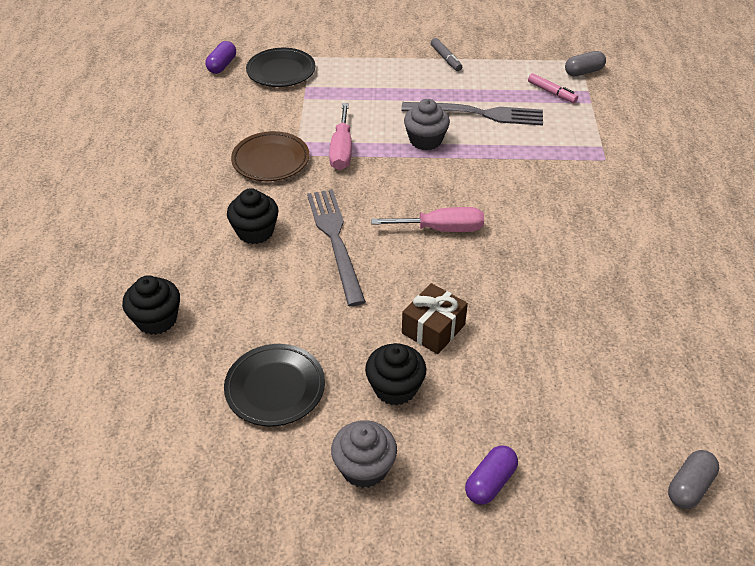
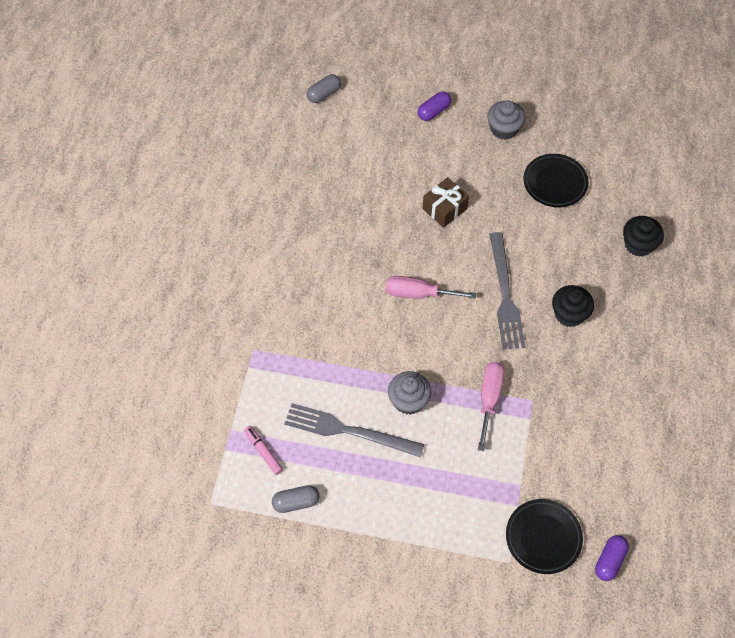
camera: 170 degrees left, 15 degrees up
(270, 160) = (556, 396): brown plate -> none
(395, 388) = (478, 172): black cupcake -> none
(446, 58) = (357, 531): grey marker -> none
(583, 72) = (216, 481): grey capsule -> grey capsule (296, 502)

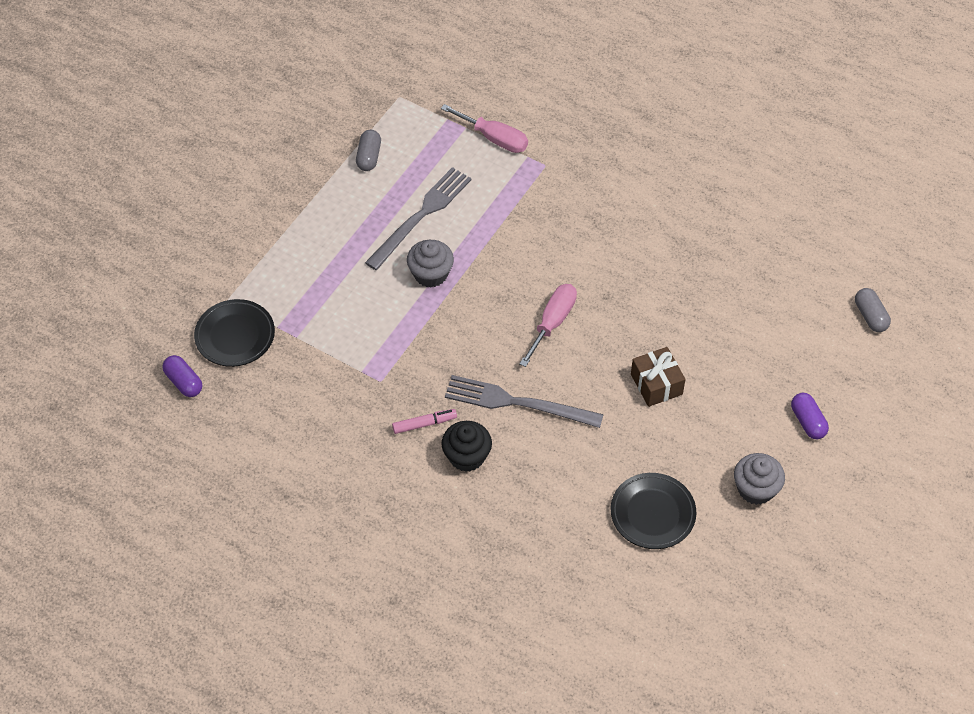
camera: 110 degrees right, 5 degrees down
(263, 452) = (431, 146): pink marker -> pink marker (424, 424)
(489, 399) = (400, 343): pink screwdriver -> pink screwdriver (494, 138)
(638, 244) = (529, 568): black cupcake -> none

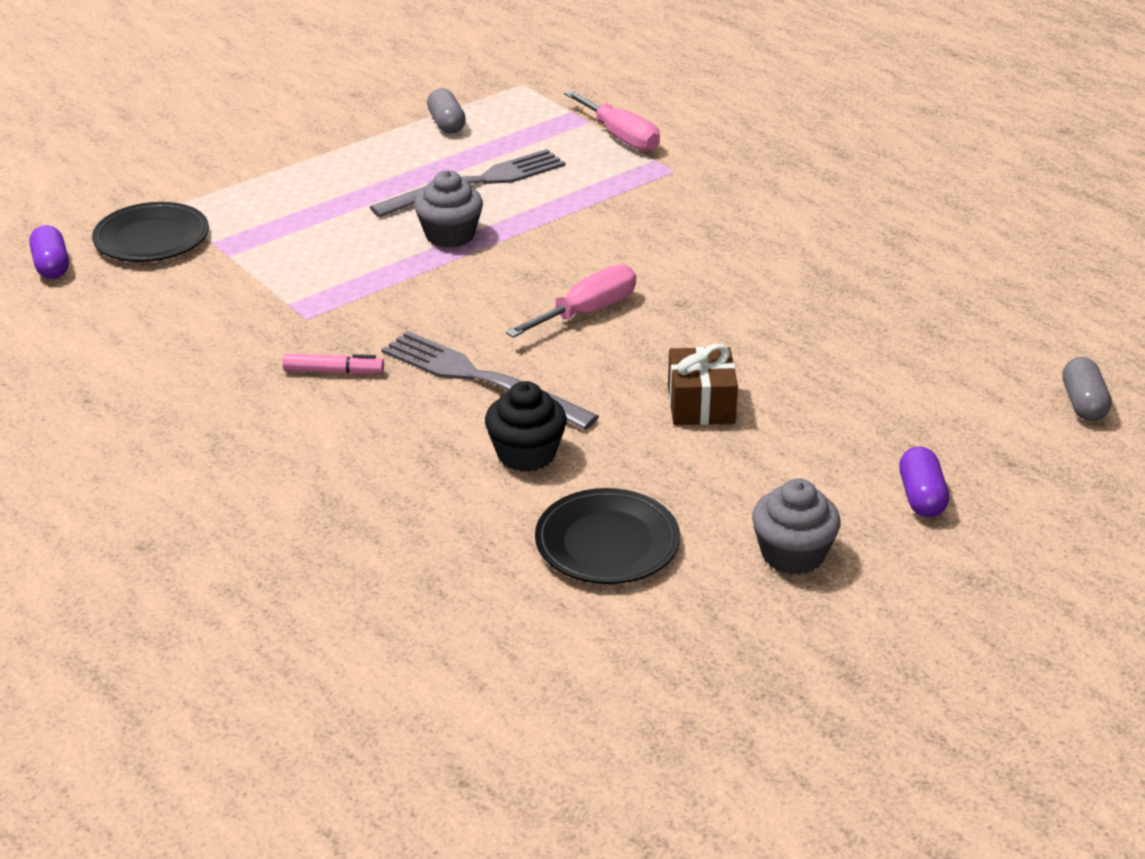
camera: 20 degrees right, 20 degrees down
(369, 157) = (446, 124): grey capsule -> grey capsule turned 45 degrees counterclockwise
(467, 456) = (368, 417): black cupcake -> black cupcake (526, 454)

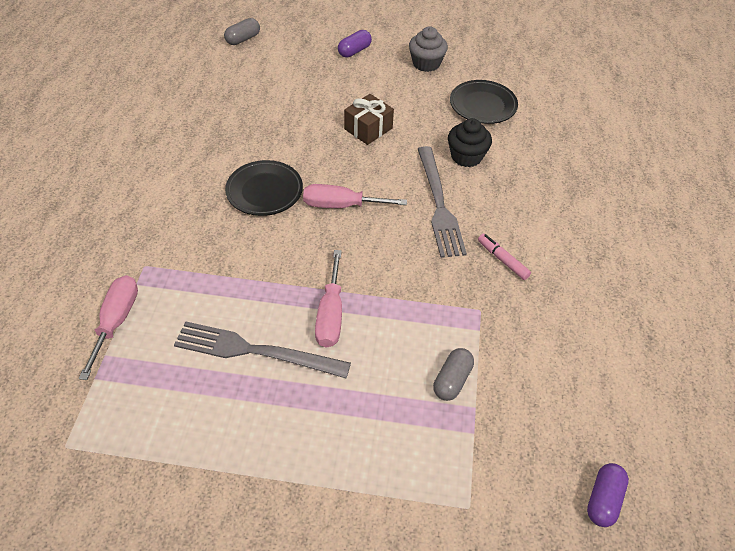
camera: 135 degrees left, 15 degrees up
(152, 239) = (511, 473): black plate -> black plate (264, 191)
(446, 124) = (181, 441): grey capsule -> grey capsule (452, 380)
(450, 235) = (330, 314): grey cupcake -> pink screwdriver

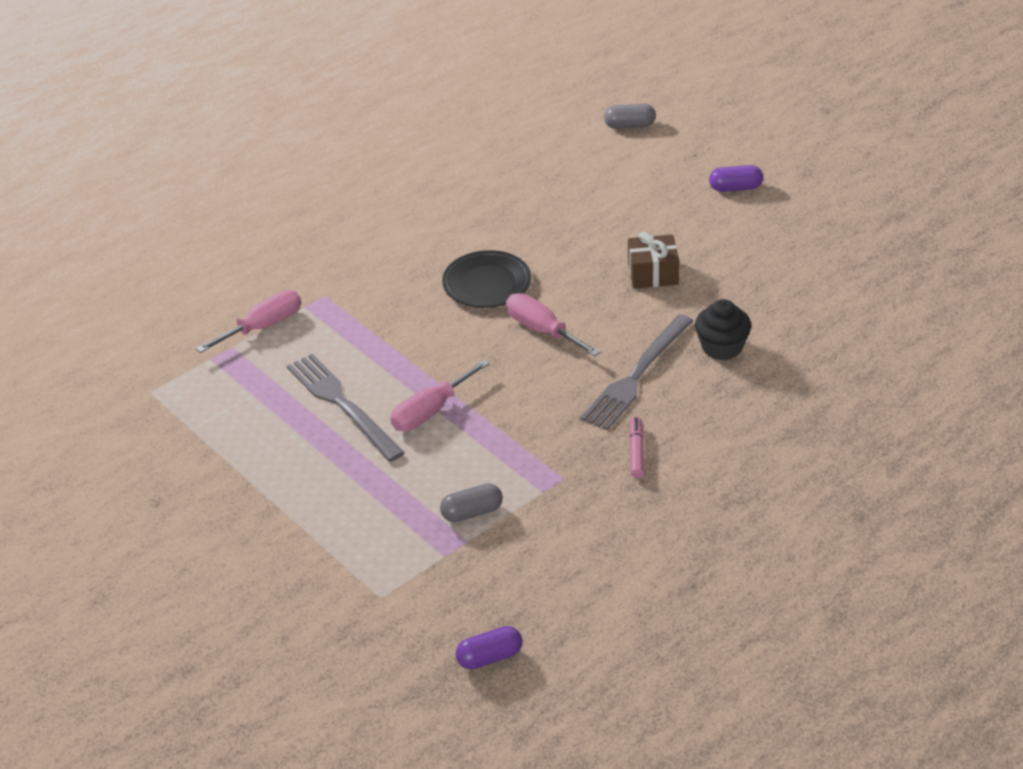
camera: 45 degrees right, 10 degrees down
(426, 63) = (801, 235): grey cupcake -> none
(483, 105) = (808, 307): black plate -> none

